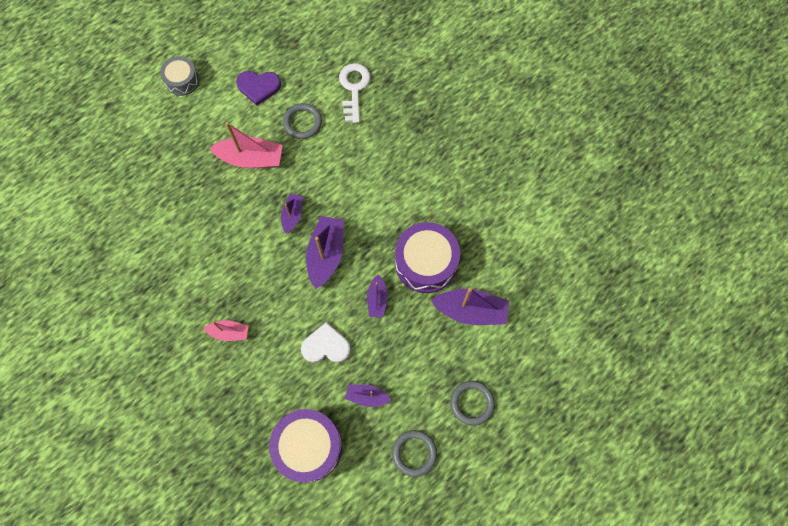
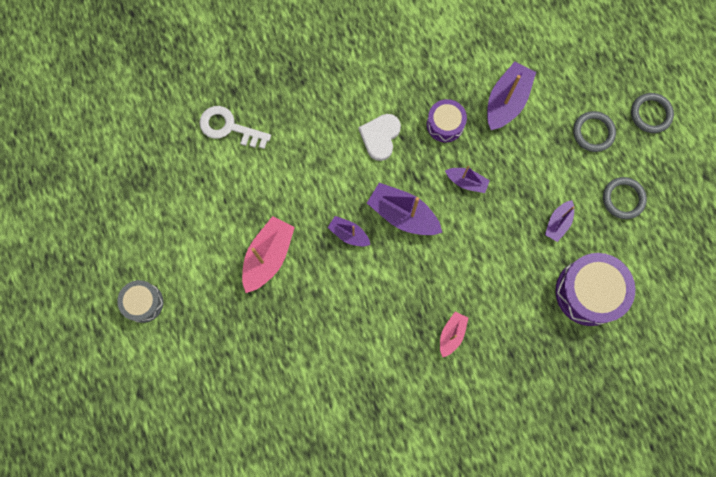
camera: 70 degrees left, 5 degrees up
(258, 87) = (186, 223): purple heart -> none
(302, 122) = (247, 191): grey ring -> grey ring (650, 114)
(326, 346) = (496, 245): white heart -> white heart (380, 137)
(426, 262) = (445, 124): purple drum -> purple drum, size x0.59

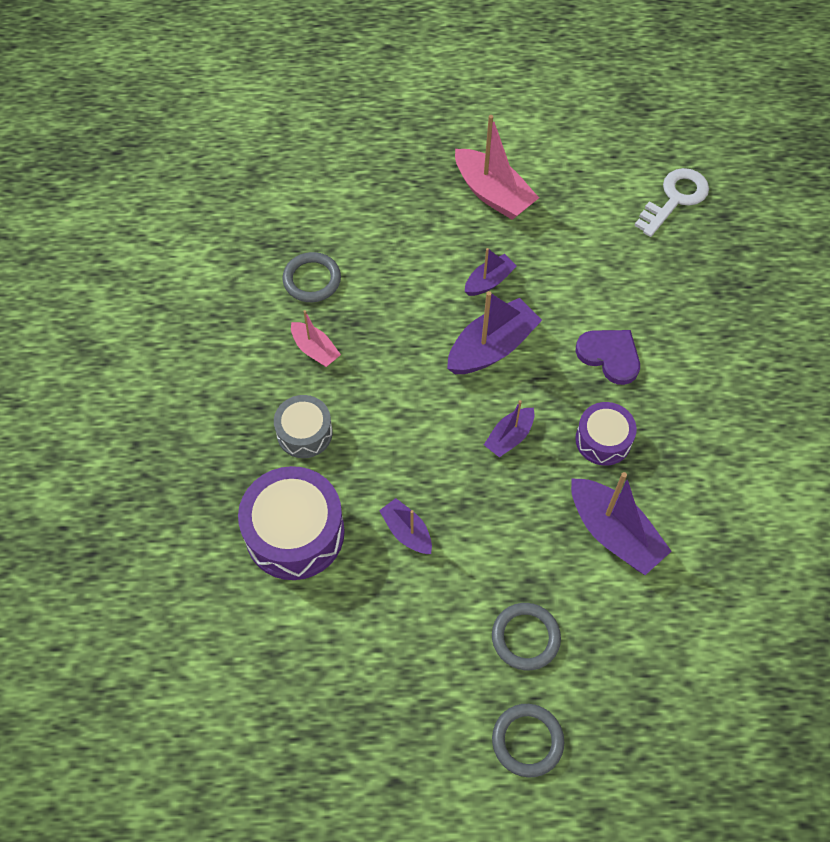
camera: 110 degrees right, 15 degrees down
(143, 303) = (486, 71): grey drum -> grey drum (304, 433)
(380, 137) = (609, 356): white heart -> purple heart
(623, 199) = (407, 637): grey ring -> grey ring (312, 280)

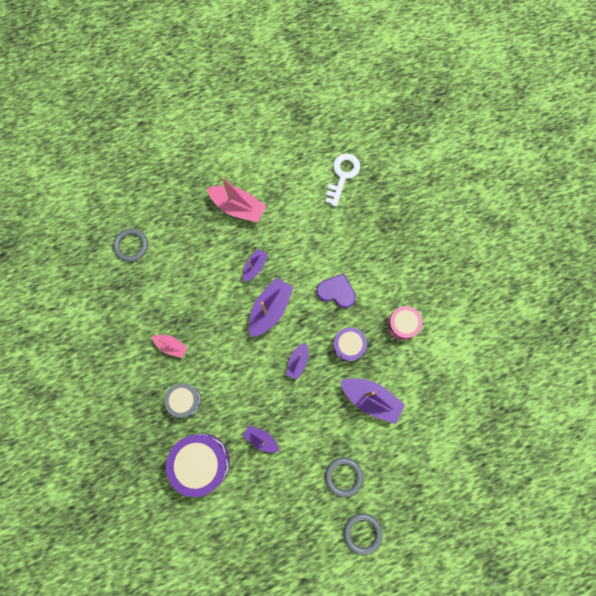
camera: 20 degrees left, 15 degrees up
(312, 280) = (153, 301): grey ring -> grey ring (131, 245)
(706, 438) = (403, 324): none -> pink drum

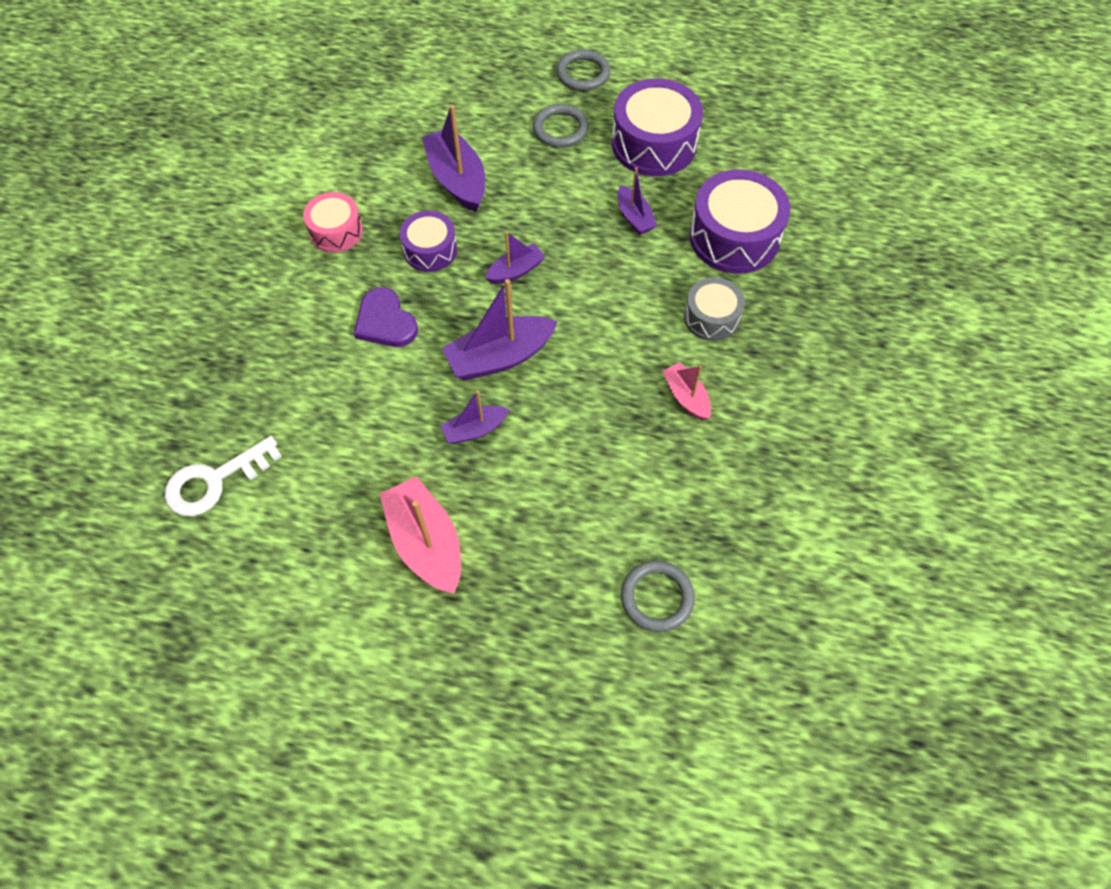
camera: 145 degrees left, 15 degrees down
(284, 502) = (654, 144): none -> purple drum

